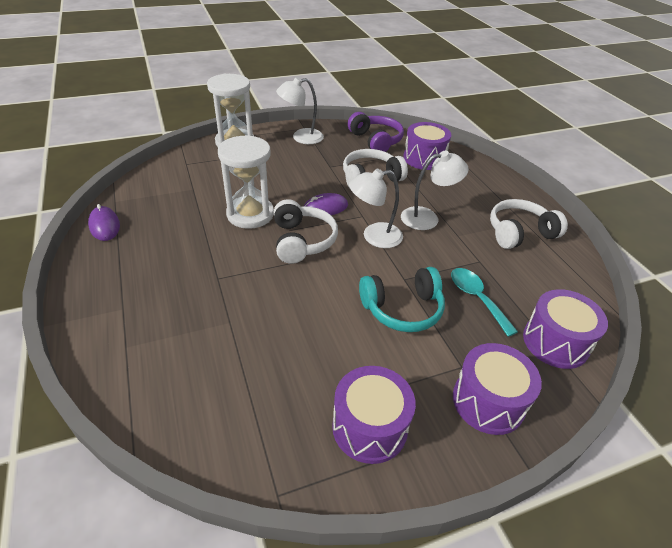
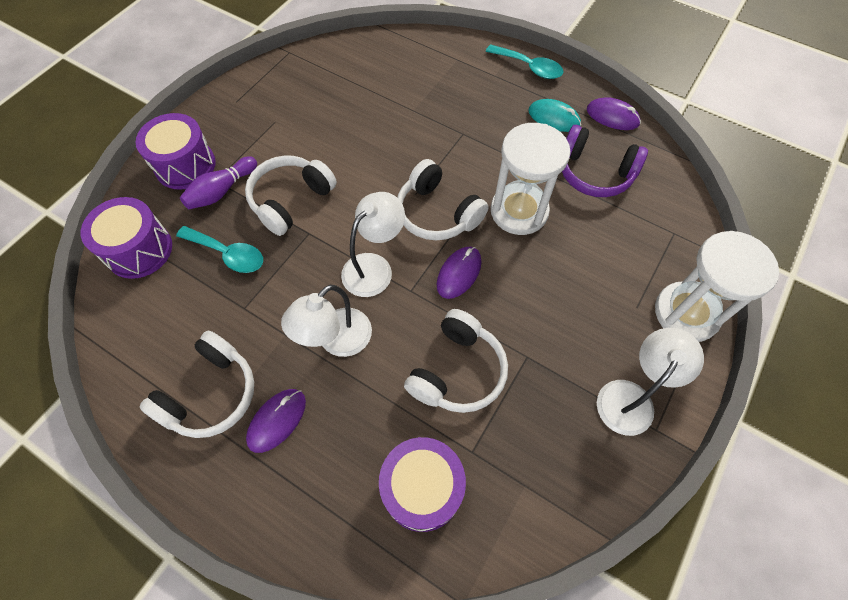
camera: 145 degrees right, 20 degrees up
(86, 296) = (529, 67): none -> turquoise spoon
(140, 248) = (554, 118): none -> turquoise mouse
(369, 427) = (260, 106): purple drum -> none
(375, 141) = (528, 483): purple headphones -> purple headphones (594, 173)
(402, 309) = (290, 200): turquoise headphones -> white headphones
(460, 352) = (222, 191): none -> purple bowling pin
(483, 206) = (277, 420): none -> purple mouse

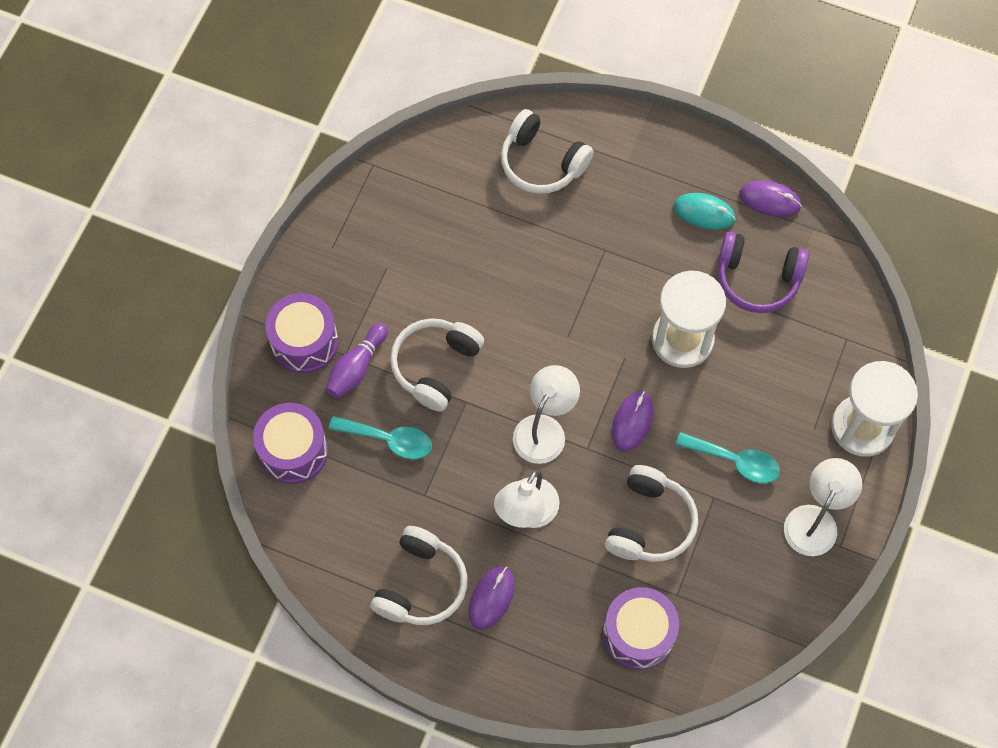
camera: 10 degrees left, 5 degrees up
(437, 213) = (596, 356): white headphones -> white headphones (542, 162)
(529, 67) = (666, 143): turquoise spoon -> turquoise spoon (735, 461)

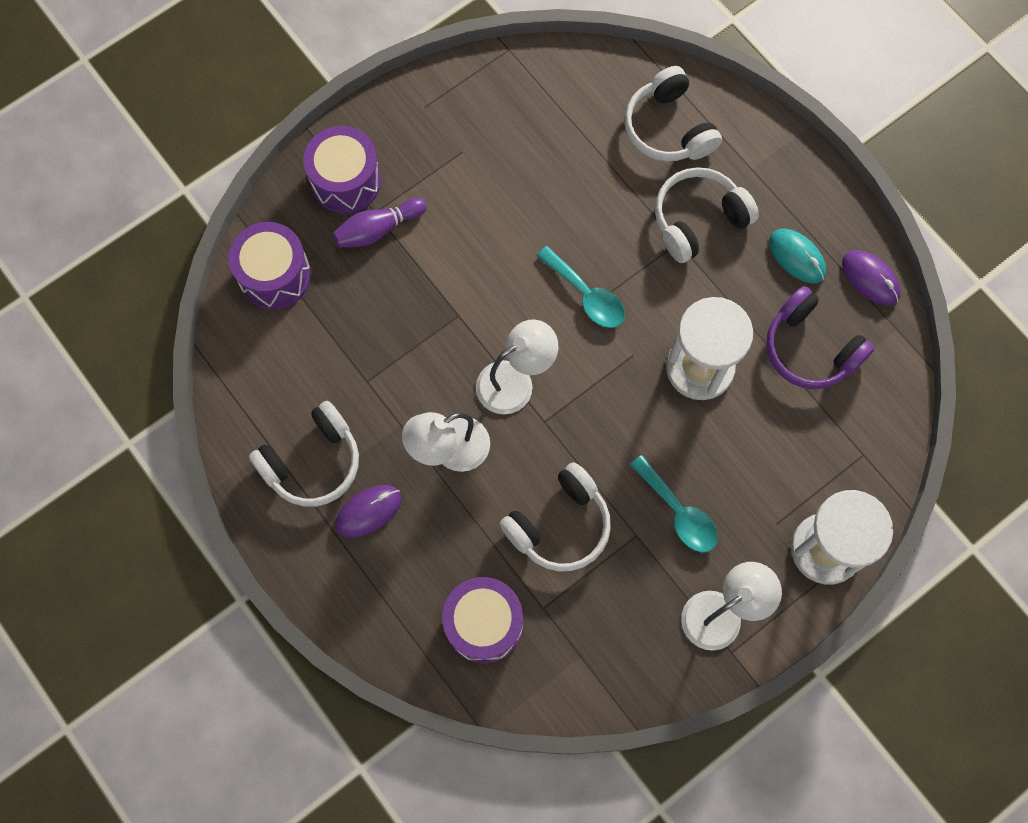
camera: 30 degrees right, 5 degrees up
(389, 440) = (366, 312): turquoise spoon -> turquoise spoon (586, 295)
(435, 366) = (450, 267): white headphones -> white headphones (698, 220)
(632, 422) = (602, 420): purple mouse -> none

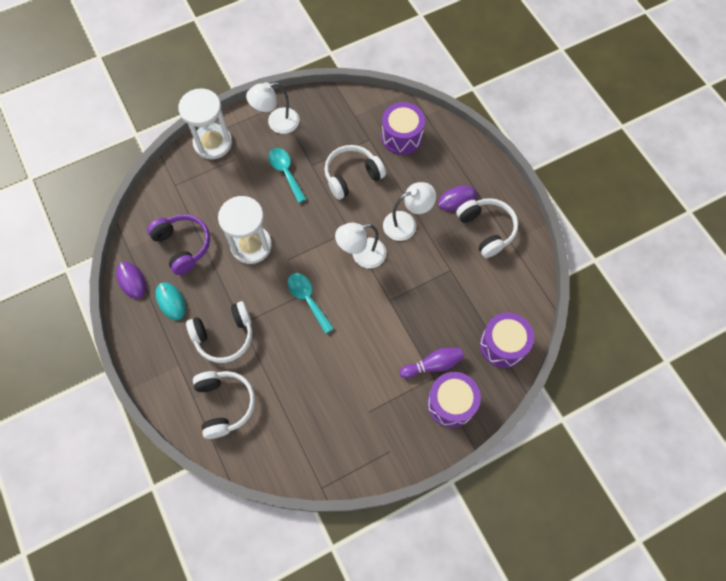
camera: 170 degrees left, 5 degrees down
(312, 462) = (486, 229): white headphones -> white headphones turned 90 degrees clockwise

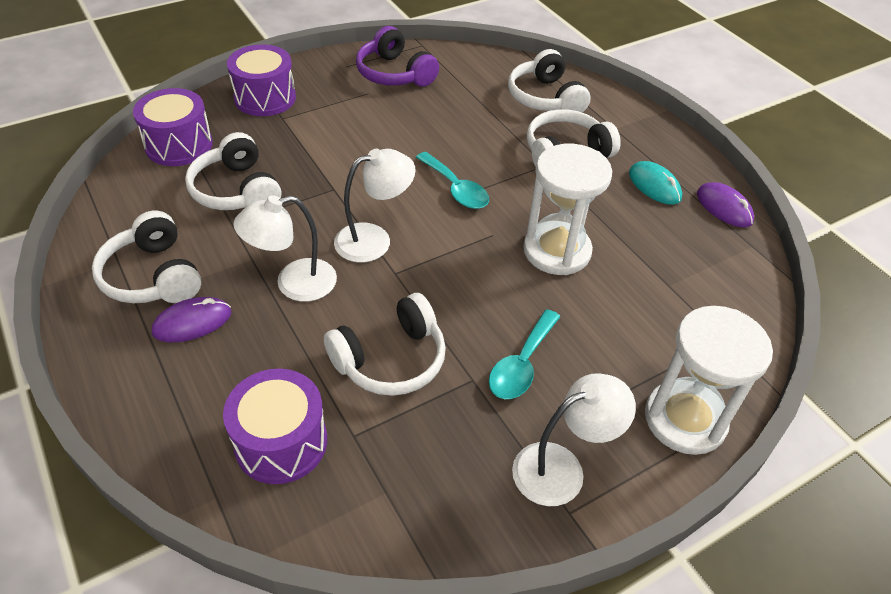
camera: 175 degrees right, 20 degrees down
(183, 246) = (666, 249): purple headphones -> purple headphones (394, 74)
(285, 172) = (522, 364): turquoise spoon -> turquoise spoon turned 60 degrees clockwise
(433, 365) = (281, 128): purple bowling pin -> none
(453, 298) = (237, 190): none -> white headphones

